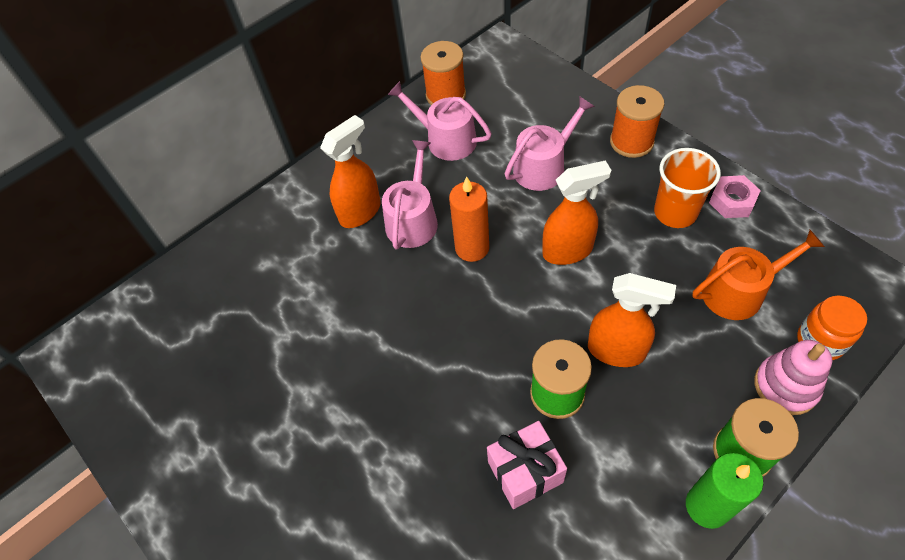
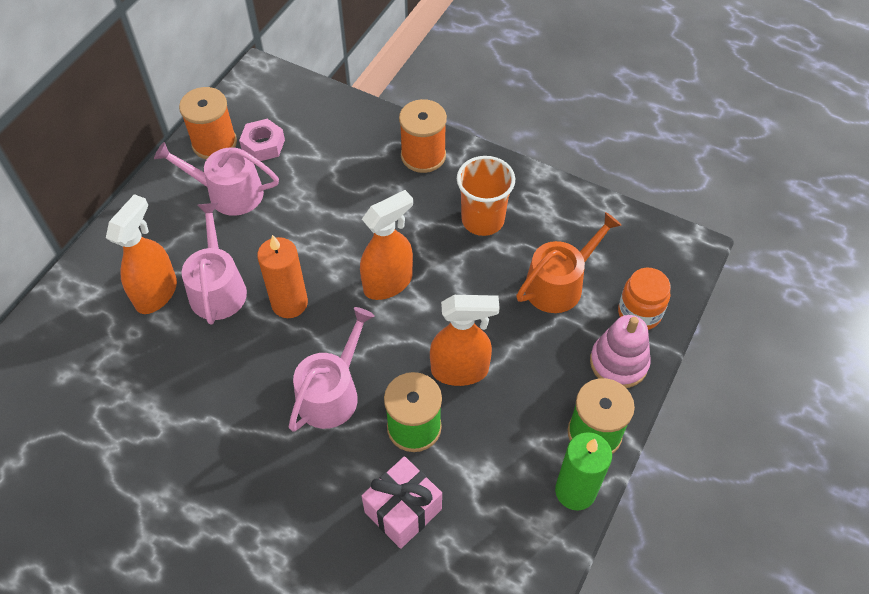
camera: 25 degrees left, 0 degrees up
(543, 166) = (341, 200): pink watering can -> pink watering can (331, 392)
(732, 201) = (533, 197): pink nut -> pink nut (263, 145)

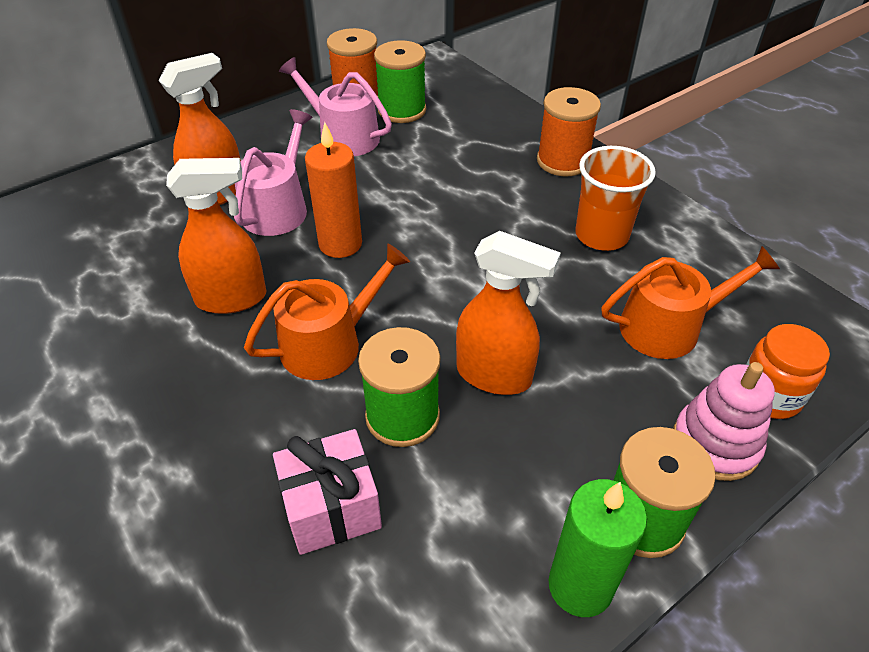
camera: 25 degrees right, 10 degrees down
(263, 145) = (402, 110): pink nut -> green spool
(331, 392) = (329, 343): pink watering can -> orange watering can
(388, 283) = (459, 260): orange spray bottle -> orange spray bottle (232, 298)

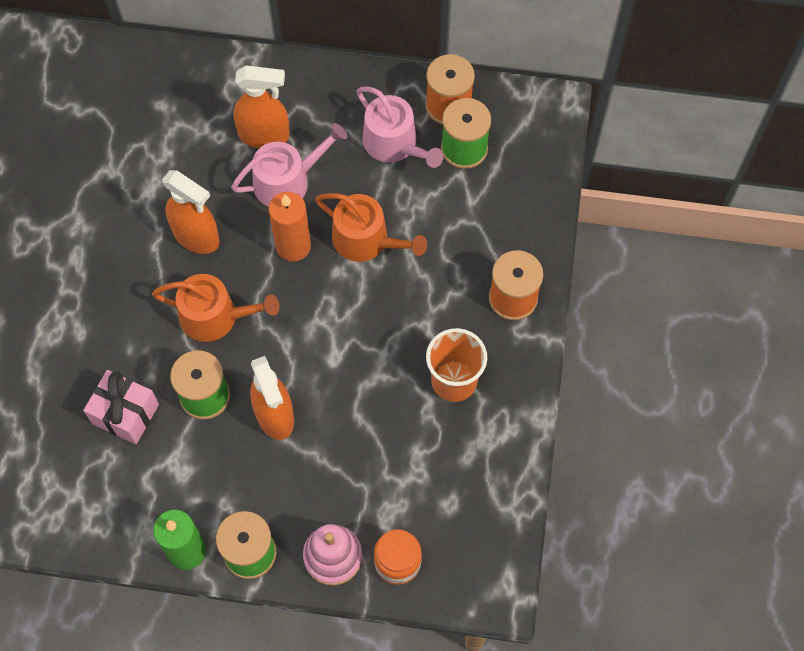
camera: 45 degrees right, 20 degrees up
(343, 136) = (394, 144): pink watering can -> pink watering can turned 150 degrees clockwise
(669, 327) = (404, 476): orange watering can -> orange watering can (366, 240)

